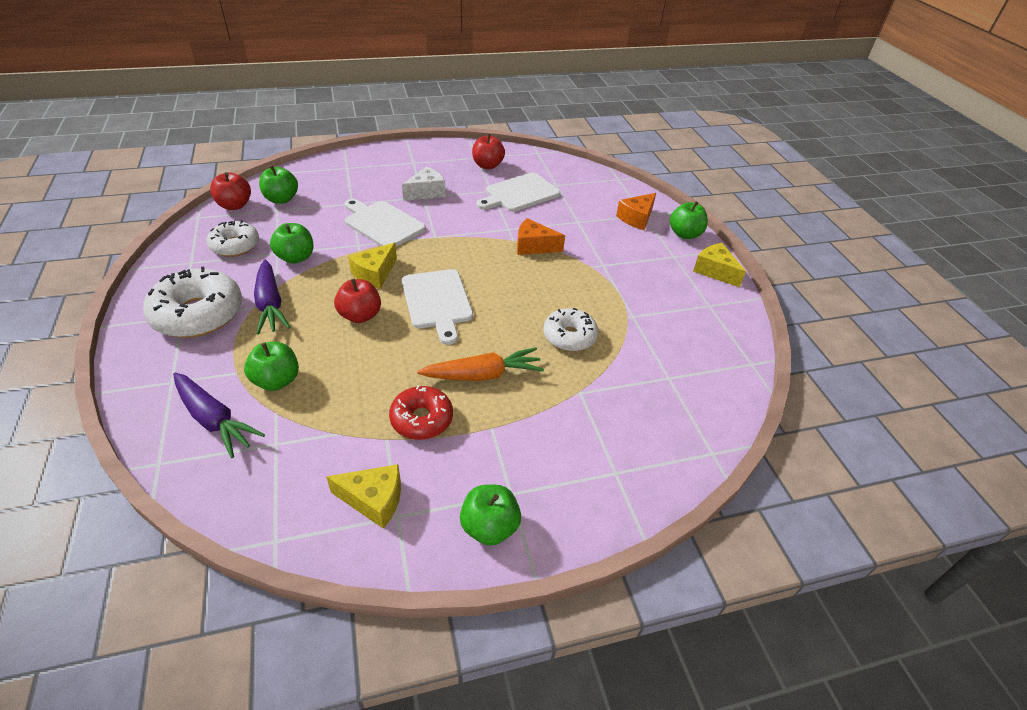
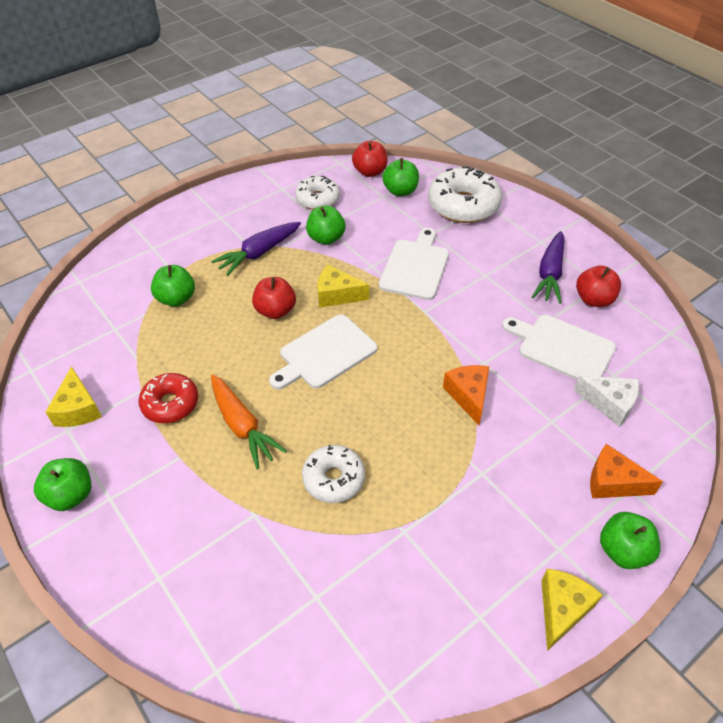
camera: 70 degrees right, 5 degrees up
(198, 314) = (226, 223): white donut -> white donut (463, 205)
(214, 420) = (125, 287): purple carrot -> purple carrot (550, 274)
(426, 192) = (494, 274): white cheese -> white cheese (609, 404)

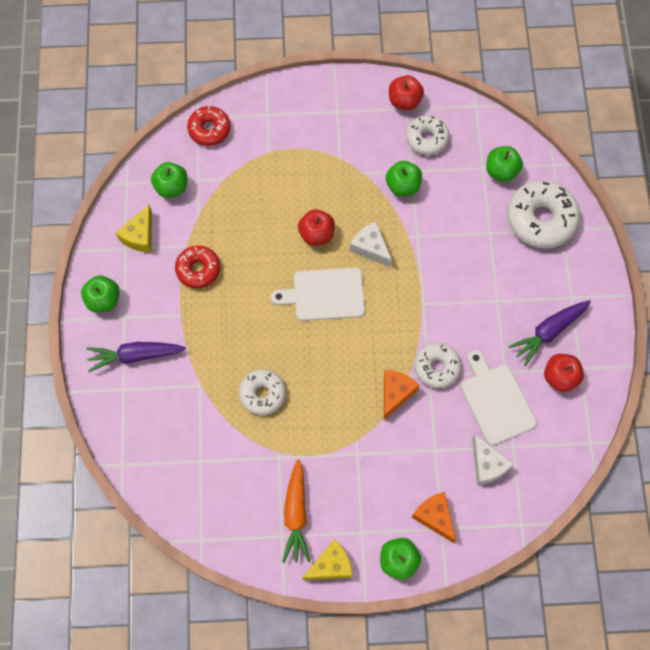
camera: 35 degrees right, 20 degrees up
(99, 284) = (209, 129): none -> red donut
(176, 299) = (255, 178): green apple -> green apple (171, 187)
(242, 426) = (232, 317): orange carrot -> orange carrot (296, 514)
(259, 253) = (341, 169): purple carrot -> purple carrot (135, 356)
(337, 295) = (371, 248): yellow cheese -> white cheese
(370, 172) = (493, 133): red apple -> red apple (404, 101)
(415, 267) = (449, 258): white cutting board -> none
(485, 352) = (436, 367): none -> white donut

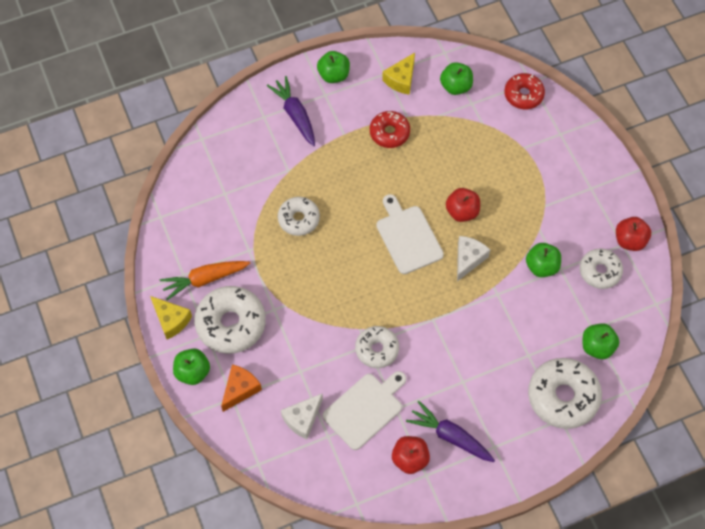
camera: 70 degrees right, 5 degrees down
(139, 236) = (401, 79): yellow cheese -> yellow cheese turned 60 degrees counterclockwise
(357, 503) = (231, 324): none -> white donut
(395, 393) = (339, 323): orange cheese -> none

